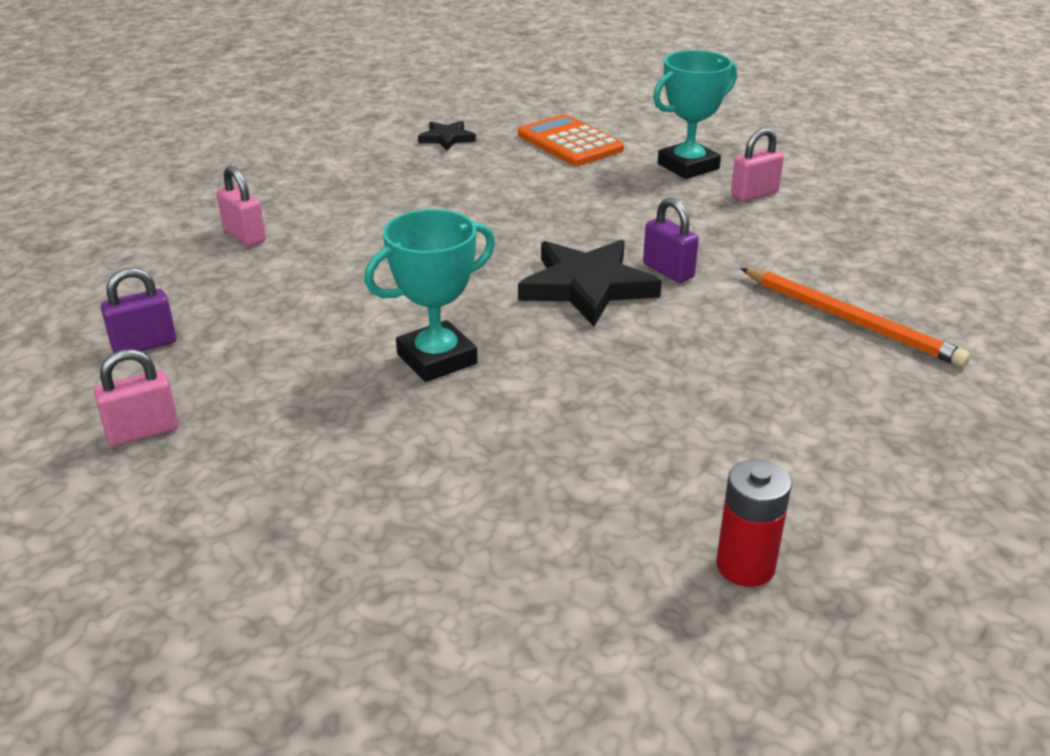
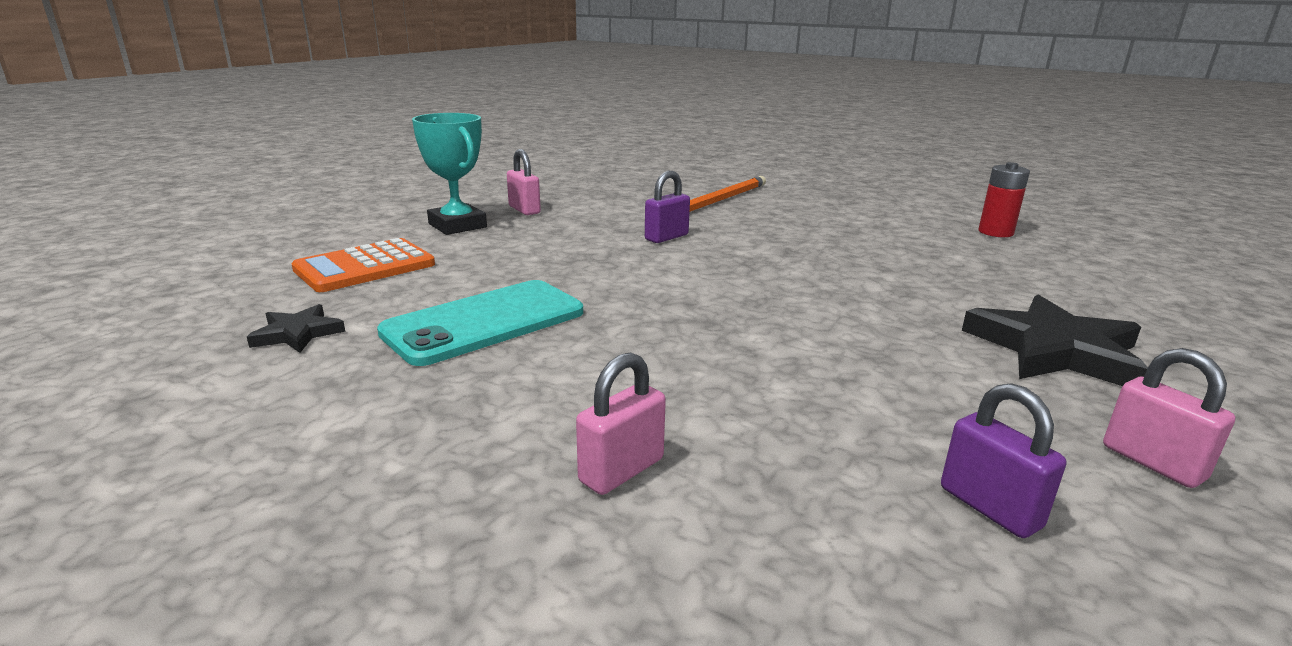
camera: 95 degrees left, 10 degrees down
(437, 359) = (862, 313): turquoise trophy -> none
(452, 191) = (485, 322): none -> turquoise phone
(587, 287) = (703, 262): black star -> black star (1054, 350)

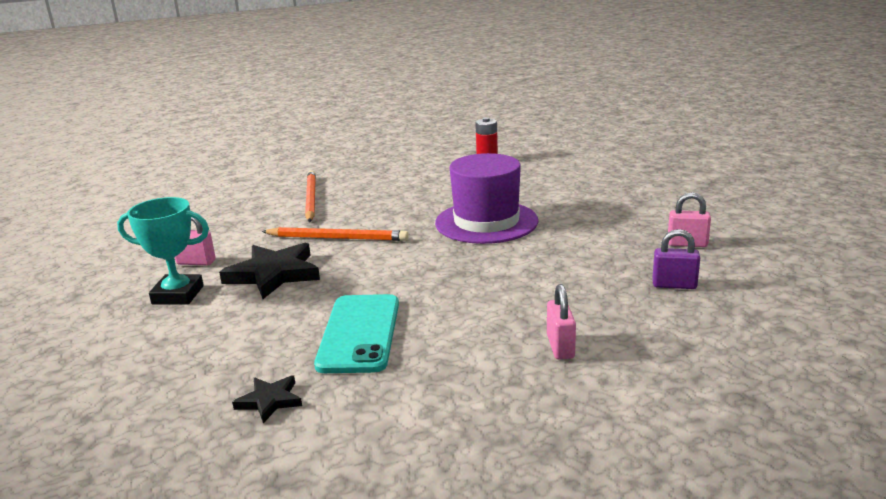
camera: 45 degrees left, 0 degrees up
(365, 267) = (193, 350): orange calculator -> none
(666, 237) = (337, 238): purple padlock -> orange pencil
(855, 287) = (486, 222): none -> purple hat
(1054, 350) = (602, 215): black star -> black star (274, 274)

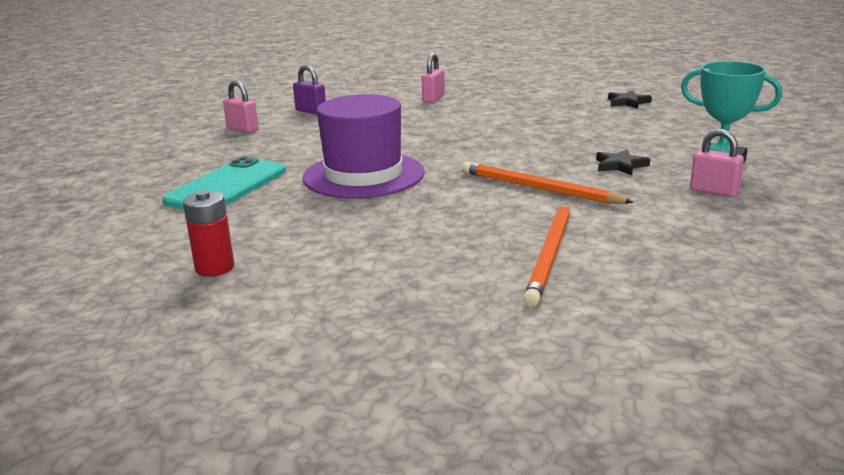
camera: 155 degrees left, 0 degrees up
(274, 274) = (620, 165): black star -> black star, size x0.52
(359, 333) = (556, 119): turquoise phone -> turquoise phone (227, 186)

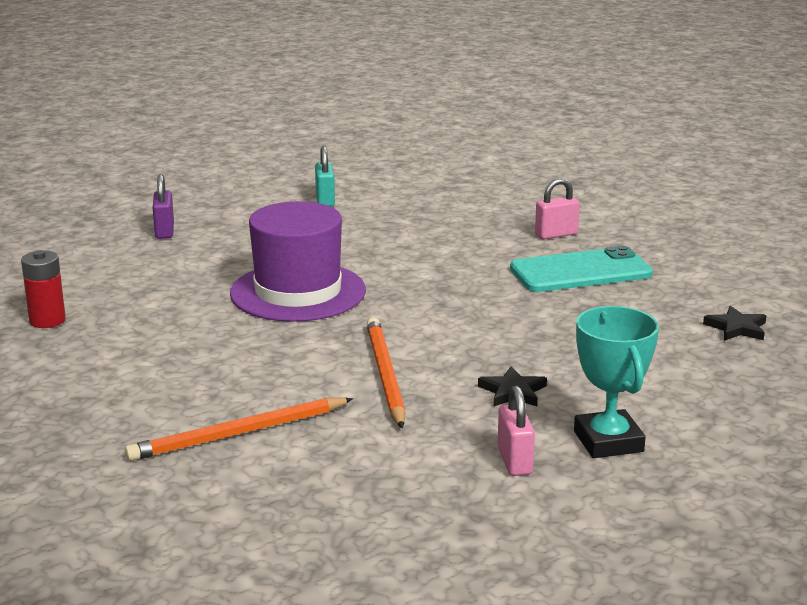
camera: 45 degrees right, 0 degrees up
(227, 186) = (194, 255): turquoise phone -> turquoise phone (580, 271)
(242, 129) = (325, 200): pink padlock -> turquoise padlock
(311, 111) = (418, 203): purple padlock -> purple padlock (164, 231)

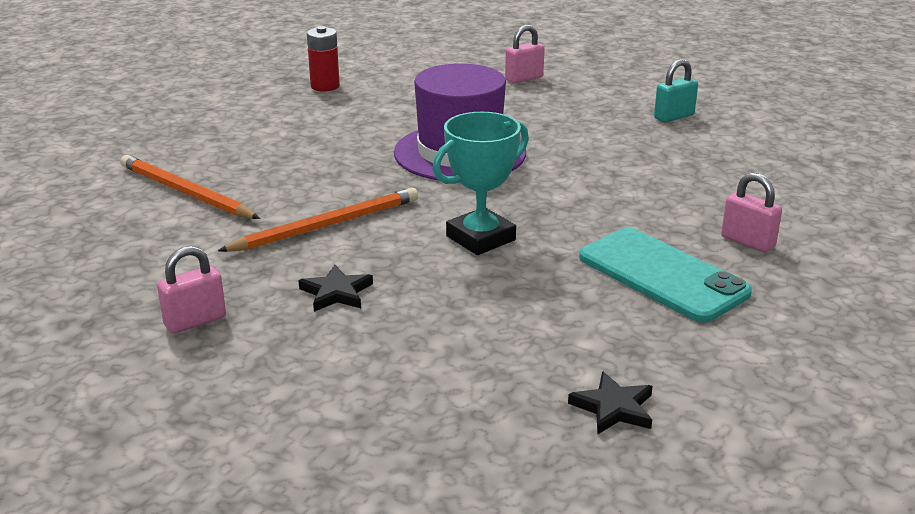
camera: 65 degrees right, 5 degrees up
(164, 231) = (524, 78): purple padlock -> pink padlock
(608, 441) = (261, 366): turquoise trophy -> turquoise trophy (480, 238)

